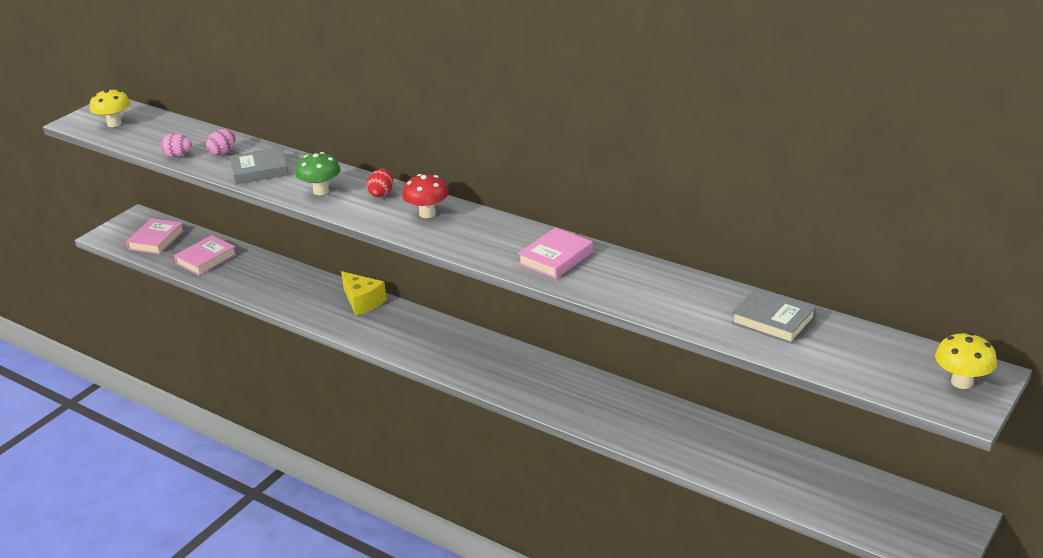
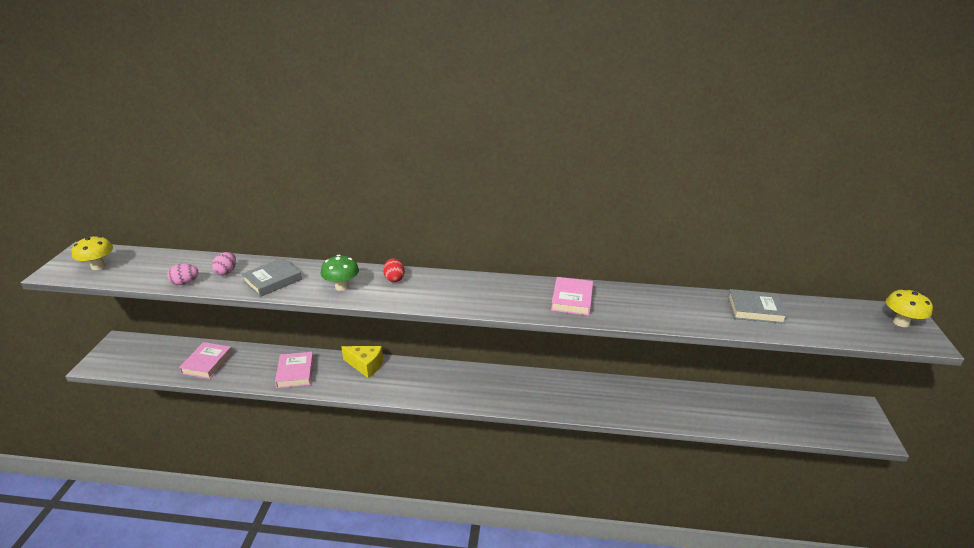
camera: 30 degrees left, 0 degrees up
(156, 240) = (149, 357): pink book -> pink book (295, 372)
(427, 214) = (445, 287): red mushroom -> none

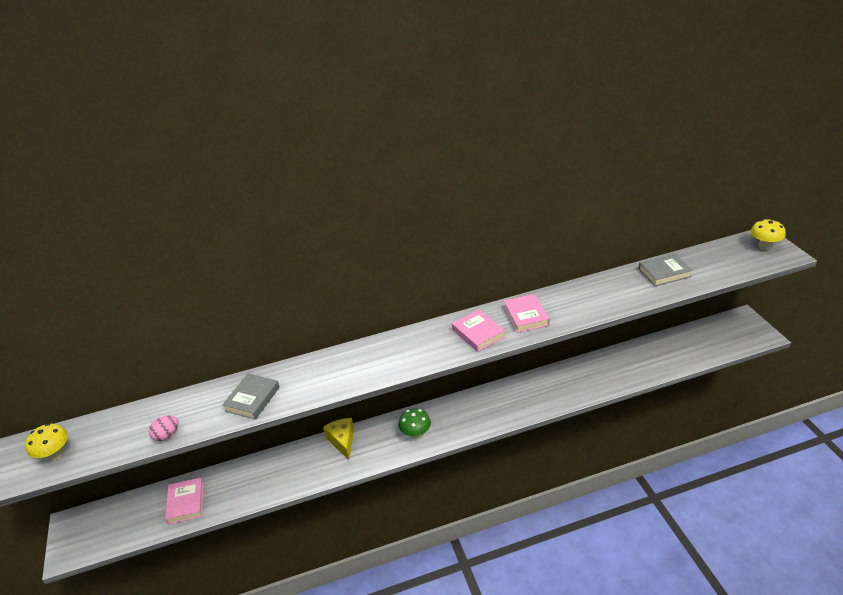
camera: 20 degrees left, 5 degrees up
(226, 272) = (198, 408): pink egg -> none
(295, 372) = (281, 475): pink book -> pink book (478, 333)
(342, 287) = (323, 380): green mushroom -> green mushroom (416, 434)
(366, 365) = (342, 441): yellow cheese -> yellow cheese turned 105 degrees counterclockwise
(394, 279) = (364, 354): red egg -> none

